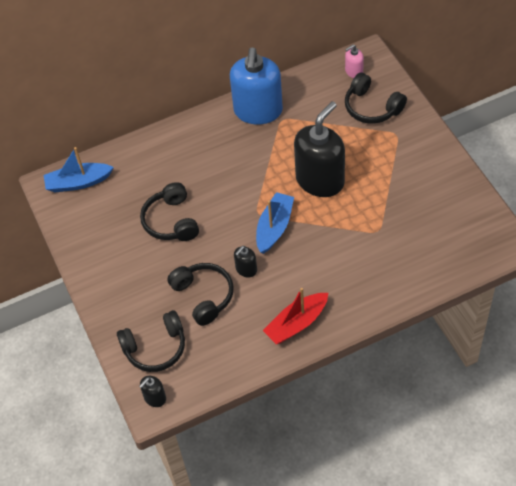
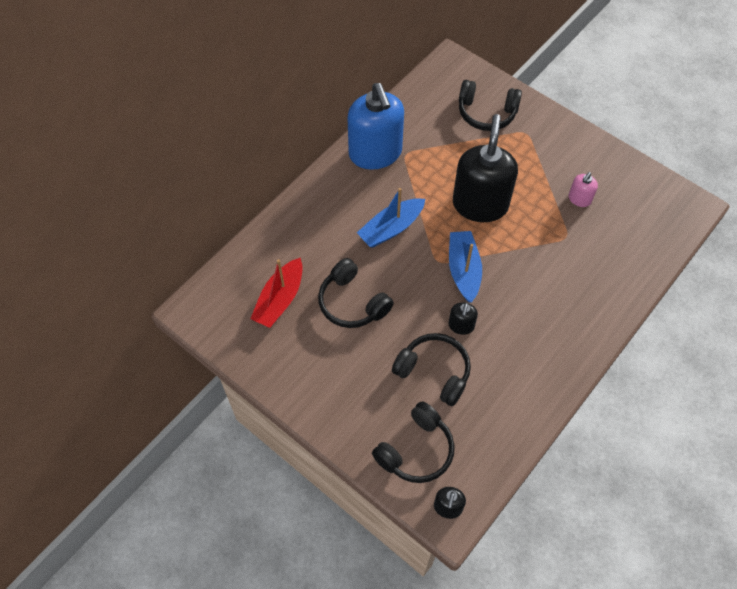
camera: 30 degrees left, 5 degrees up
(78, 182) = (225, 296): blue boat -> blue boat (391, 228)
(296, 323) = (545, 364): red boat -> red boat (280, 299)
(353, 71) = (447, 82): pink soap dispenser -> pink soap dispenser (579, 199)

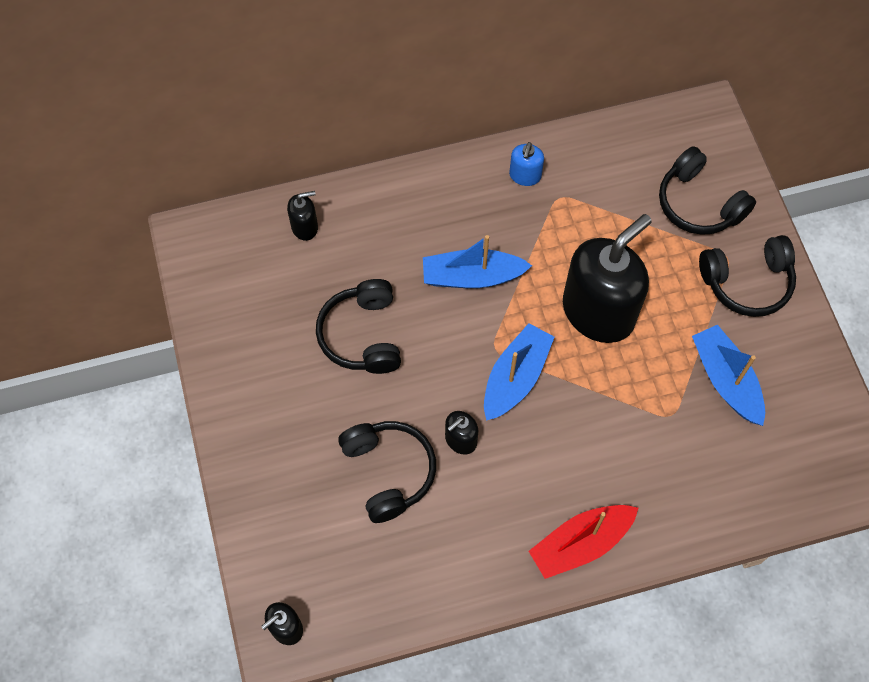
camera: 35 degrees right, 5 degrees up
(263, 261) = (305, 227): none -> black soap dispenser
(280, 299) = (289, 282): red boat -> red boat (580, 543)
(375, 153) = (525, 175): blue soap dispenser -> blue soap dispenser, size x0.43
(416, 450) = (301, 544): black headphones -> black headphones (747, 282)
(579, 199) = (726, 380): pink soap dispenser -> blue boat

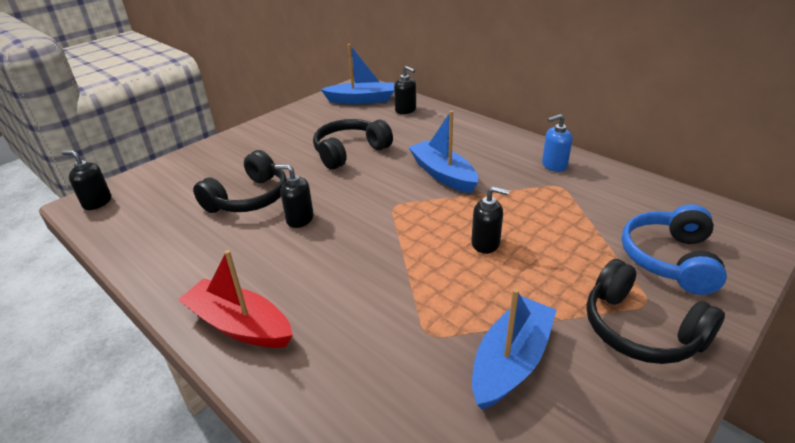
camera: 60 degrees right, 30 degrees down
(515, 377) = (378, 224): blue boat -> blue boat (361, 100)
(598, 312) = (485, 243): black soap dispenser -> black soap dispenser, size x0.43
(698, 204) = (669, 259): black headphones -> blue headphones

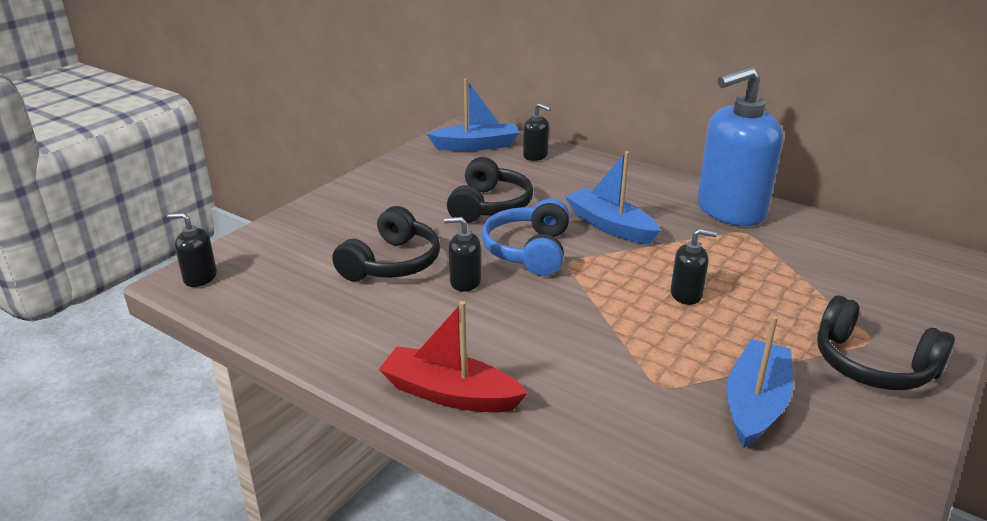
camera: 10 degrees left, 5 degrees down
(350, 152) = (489, 206): black headphones -> black headphones turned 150 degrees clockwise
(554, 165) = (730, 210): blue soap dispenser -> blue soap dispenser, size x2.33
(669, 259) = (880, 298): blue headphones -> blue headphones (528, 251)

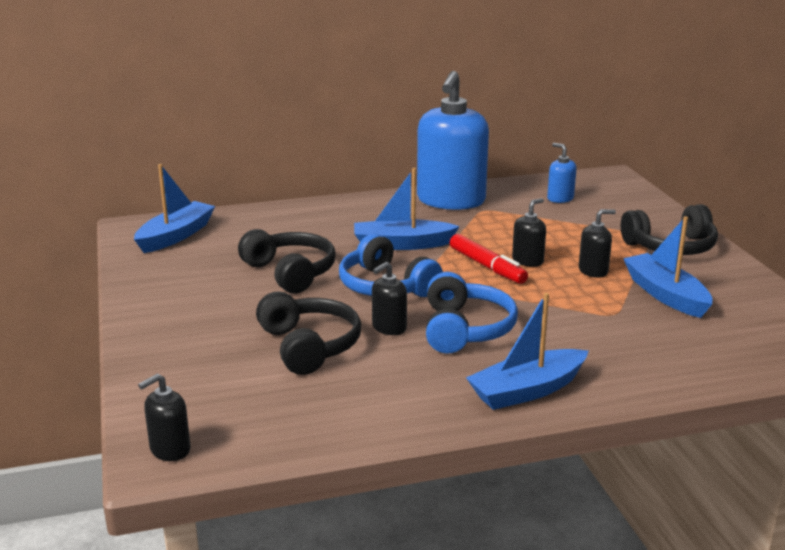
camera: 50 degrees left, 5 degrees down
(450, 394) = (527, 390): red boat -> blue boat
(512, 317) = (465, 329): none -> blue headphones
(535, 156) = (244, 222): black soap dispenser -> black soap dispenser (593, 271)
(639, 279) = (487, 266): none -> red marker
(847, 257) = (560, 198): none -> blue soap dispenser

